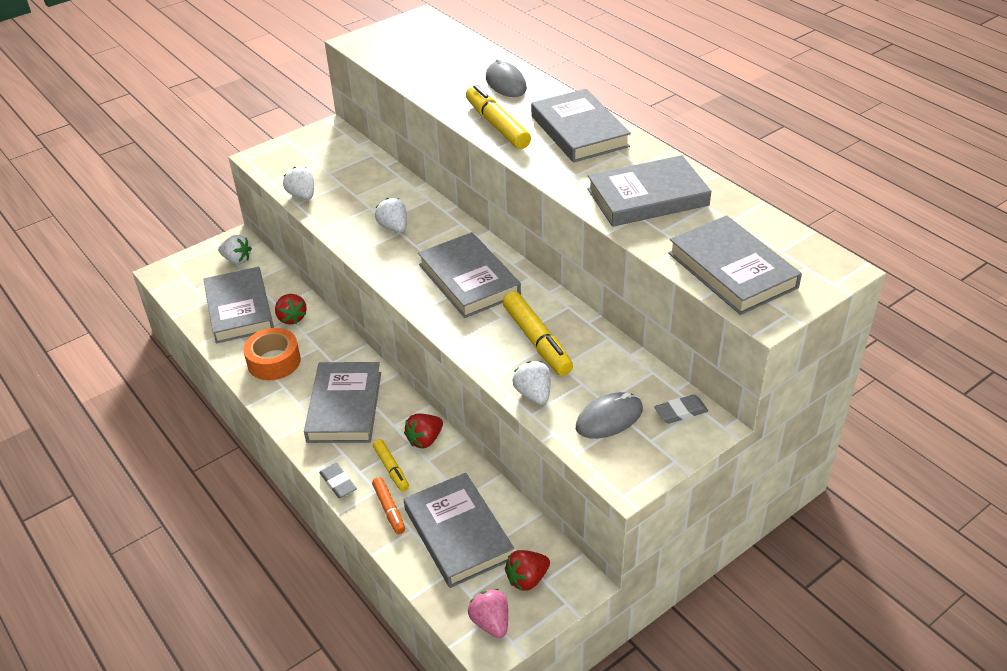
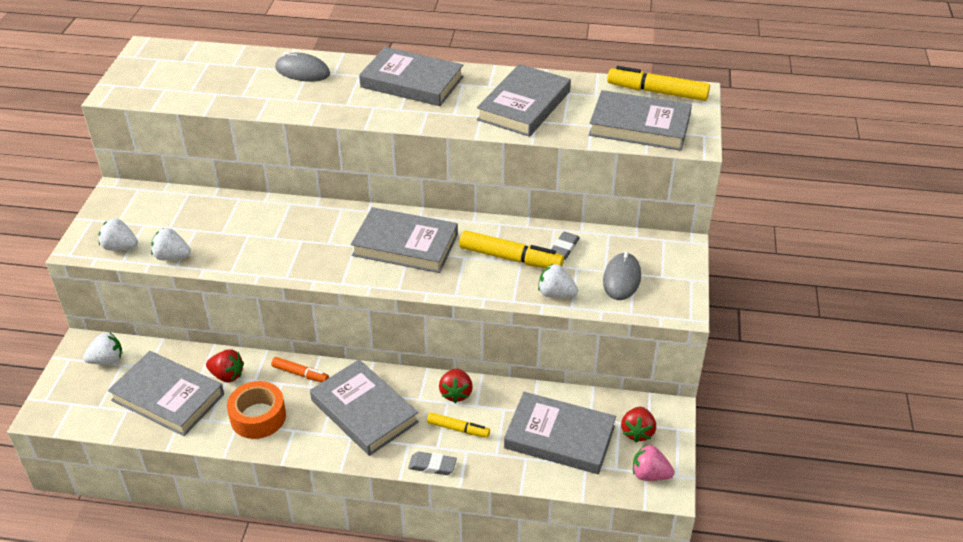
camera: 45 degrees left, 0 degrees up
(389, 509) = (493, 456): orange marker -> orange marker (300, 374)
(394, 227) = (291, 239): white strawberry -> white strawberry (120, 247)
(497, 125) = (343, 106): yellow marker -> yellow marker (657, 92)
(680, 412) = (656, 248): grey eraser -> grey eraser (564, 248)

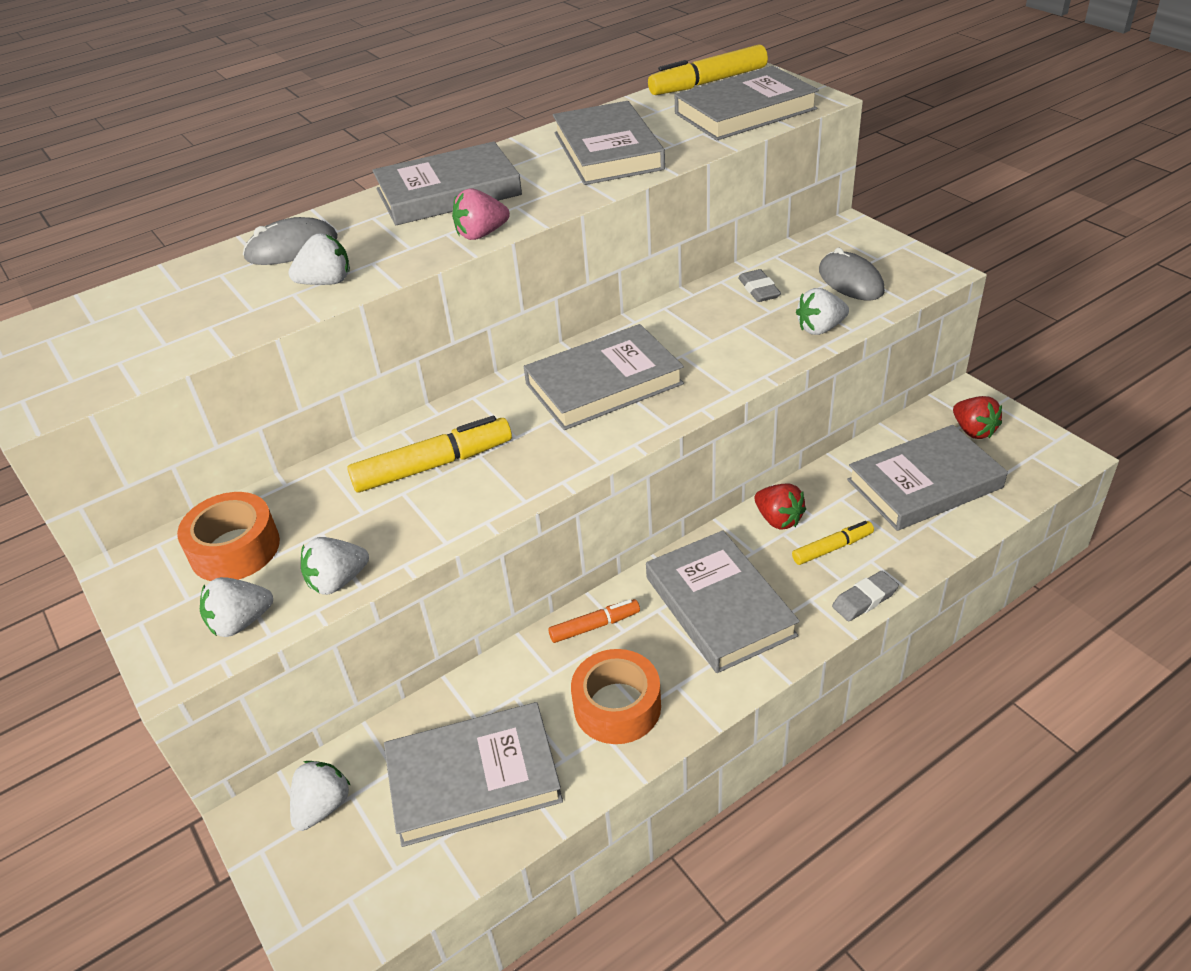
camera: 40 degrees left, 0 degrees up
(159, 212) = (235, 549): none -> orange tape
(227, 375) = (512, 695): red strawberry -> none
(287, 101) = (326, 282): none -> white strawberry
(364, 411) = (719, 606): grey book -> grey book turned 60 degrees clockwise
(510, 258) = (727, 328): yellow marker -> yellow marker (433, 465)
(650, 474) = (1037, 455): pink strawberry -> pink strawberry (481, 234)

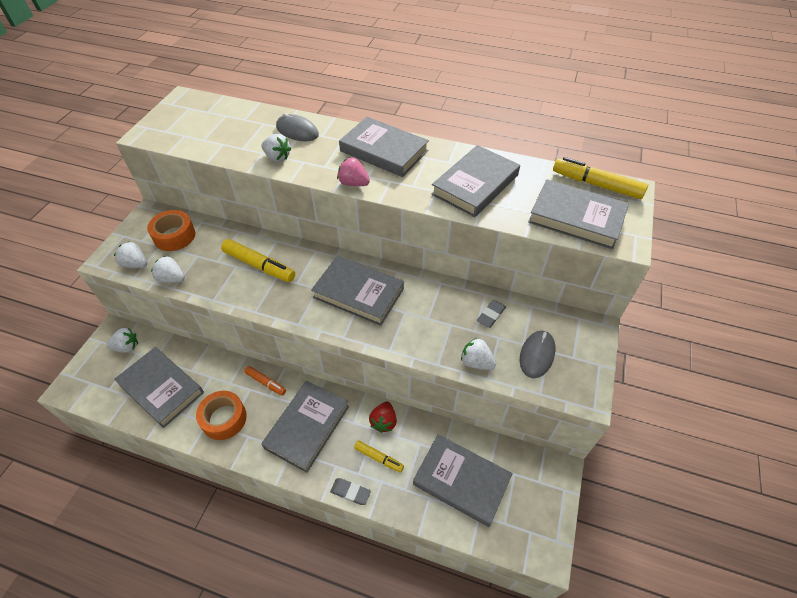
camera: 50 degrees right, 10 degrees up
(973, 431) = (529, 487): red strawberry -> none

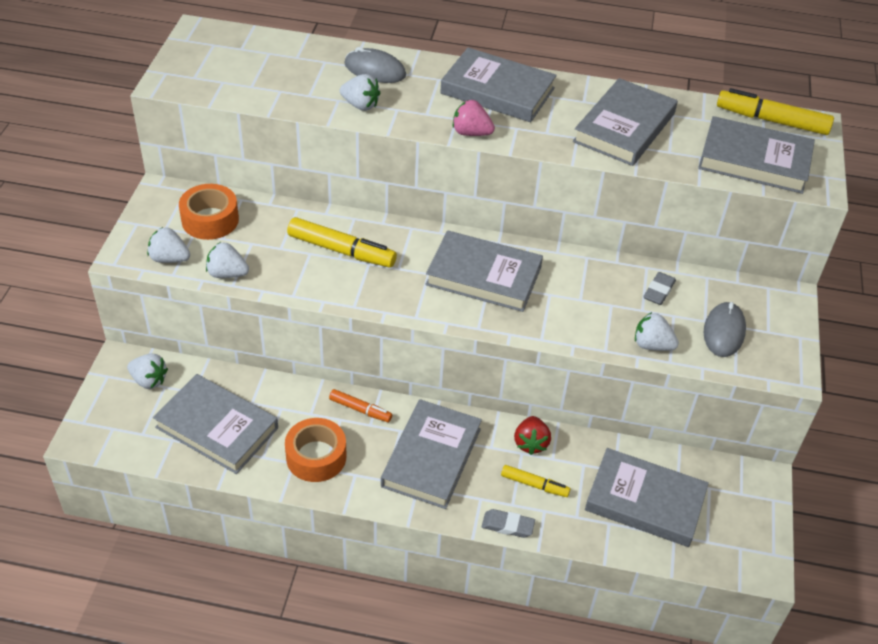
camera: 10 degrees left, 5 degrees down
(127, 347) = (149, 380): white strawberry -> white strawberry turned 45 degrees clockwise

